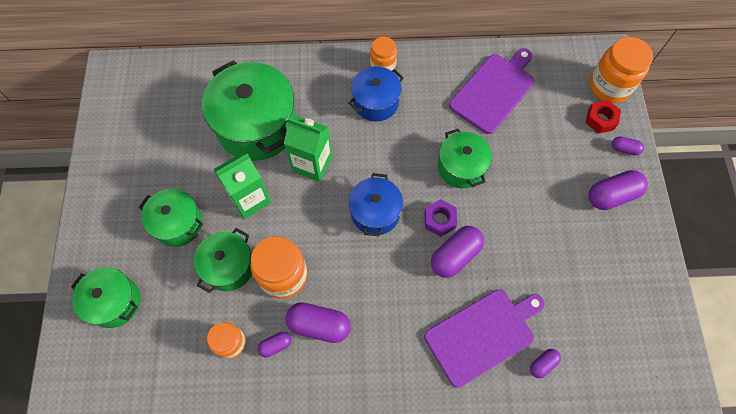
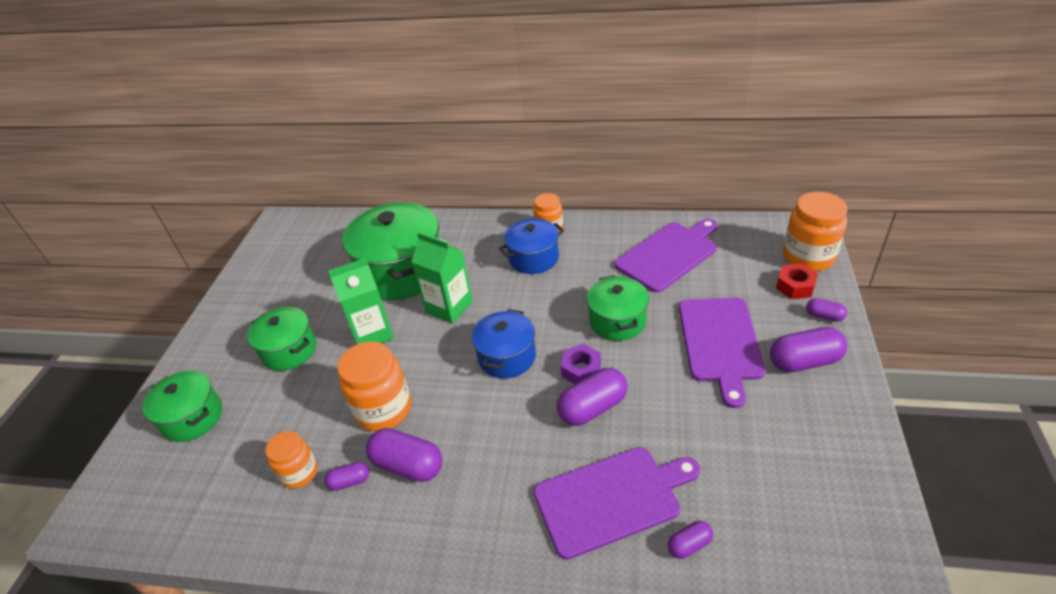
camera: 15 degrees right, 25 degrees down
(229, 266) = (326, 395): green pot -> none
(546, 183) = (720, 342): none -> purple cutting board

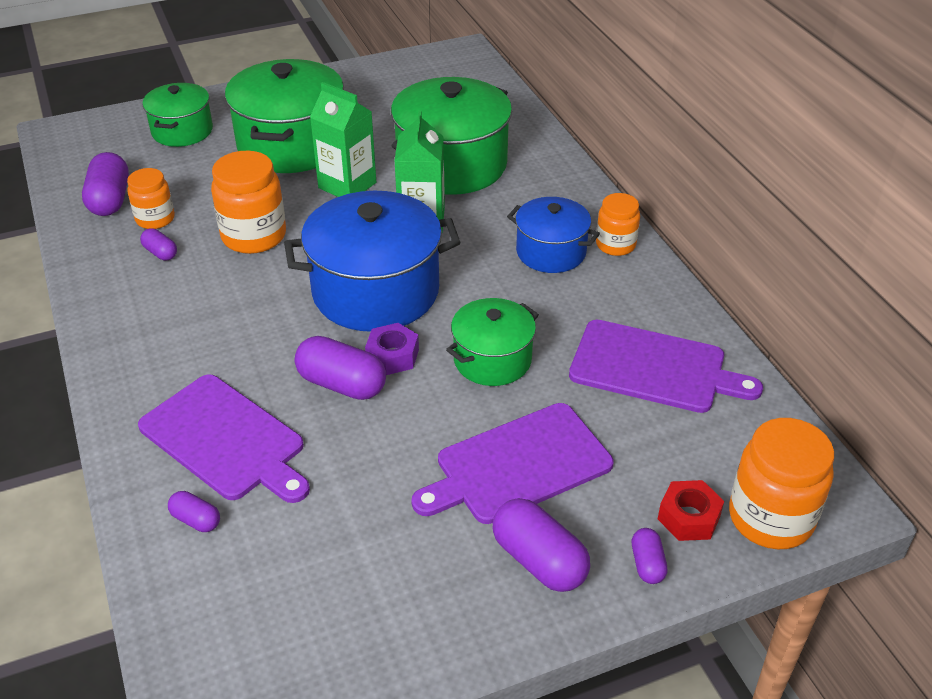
camera: 55 degrees right, 0 degrees up
(289, 350) = (291, 145): green pot -> green pot, size x1.74
(408, 465) = (196, 281): purple capsule -> purple capsule (110, 200)
(507, 357) = (376, 291): blue pot -> blue pot, size x1.74

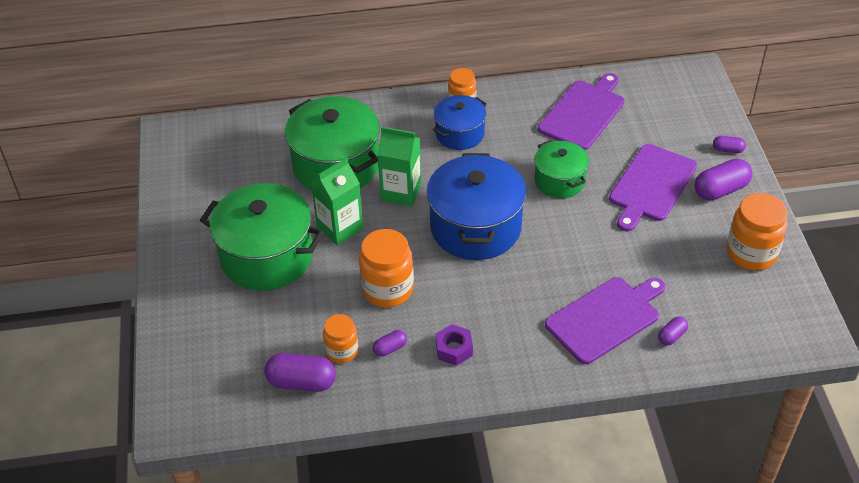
camera: 75 degrees left, 5 degrees up
(182, 131) = (211, 329): green pot -> none
(342, 384) = (566, 255): purple capsule -> none
(392, 356) = (544, 227): purple nut -> purple nut (454, 349)
(518, 465) = (651, 185): purple cutting board -> purple cutting board turned 45 degrees clockwise
(688, 517) = (699, 127): red nut -> none
(770, 518) = (703, 98): orange jar -> orange jar (751, 253)

